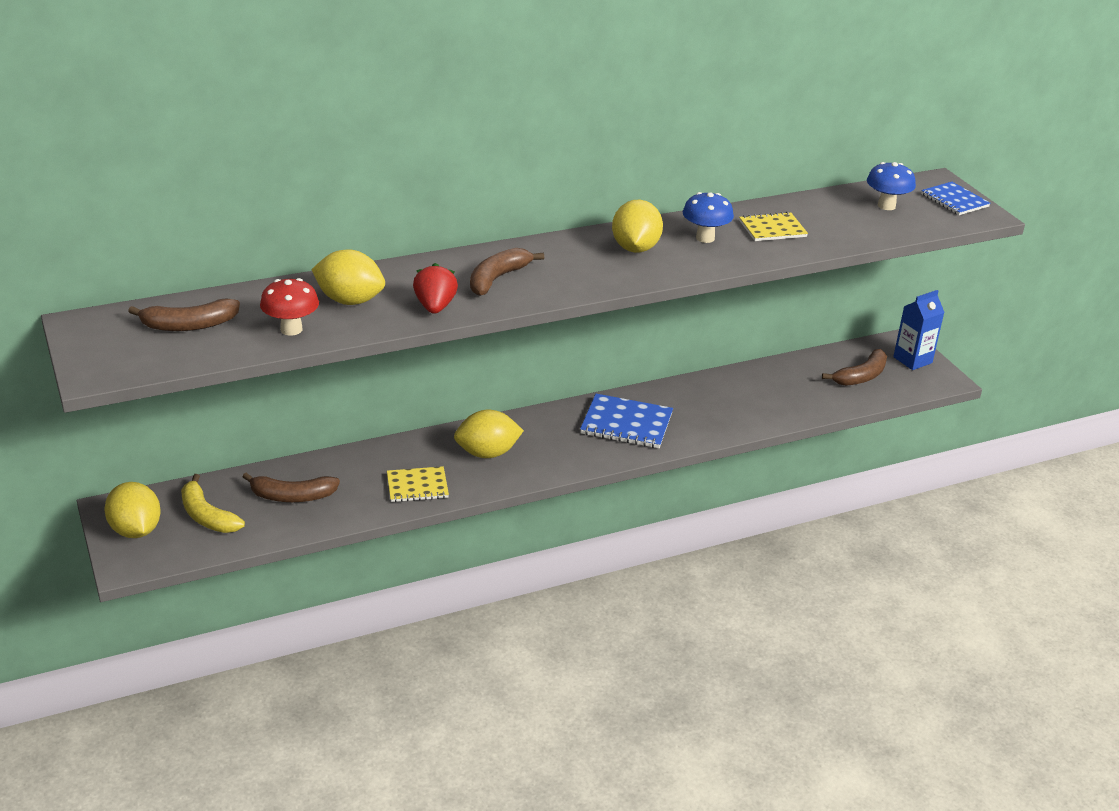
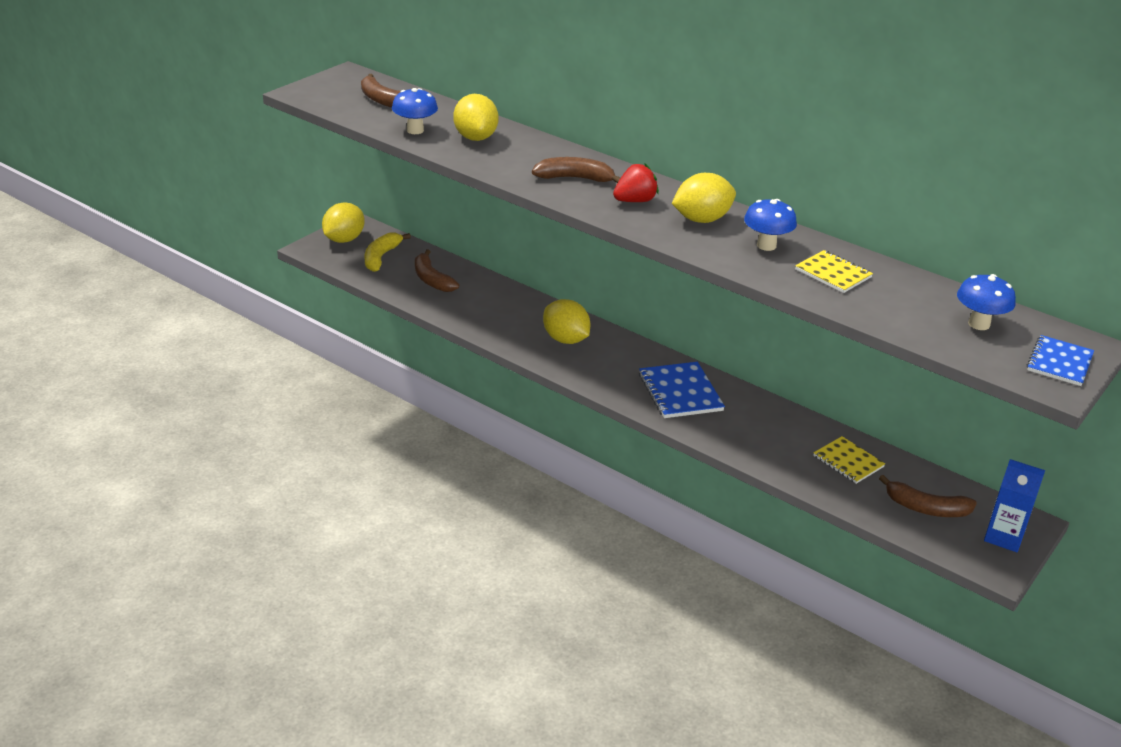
camera: 60 degrees right, 0 degrees up
(291, 329) = (415, 130): red mushroom -> blue mushroom
(417, 486) = (493, 323): yellow notebook -> yellow notebook (848, 461)
(435, 307) = (504, 167): red strawberry -> red strawberry (635, 201)

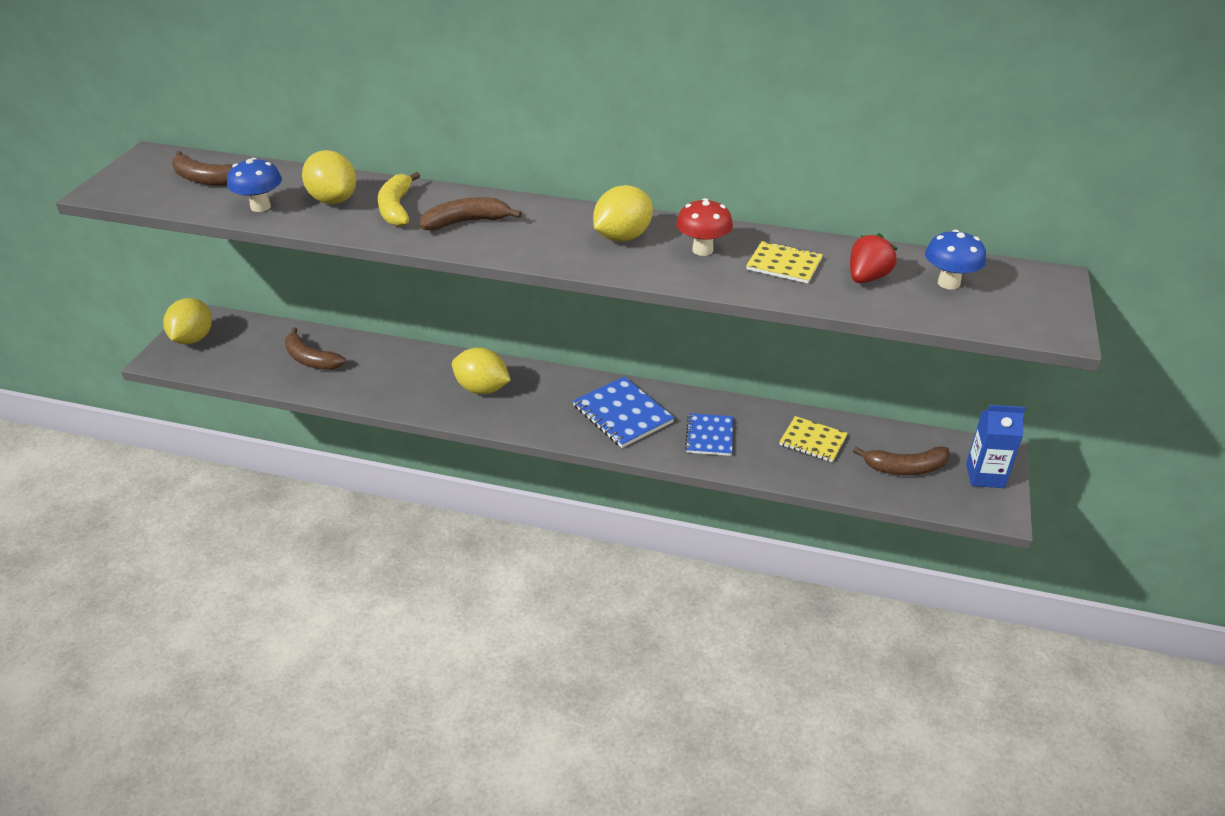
camera: 20 degrees left, 5 degrees up
(381, 257) = (244, 348): yellow banana -> yellow banana (396, 208)
(635, 201) = (543, 233): red strawberry -> red strawberry (867, 278)
(766, 245) = (702, 250): blue mushroom -> red mushroom
(1059, 362) = (1043, 304): blue notebook -> blue notebook (709, 436)

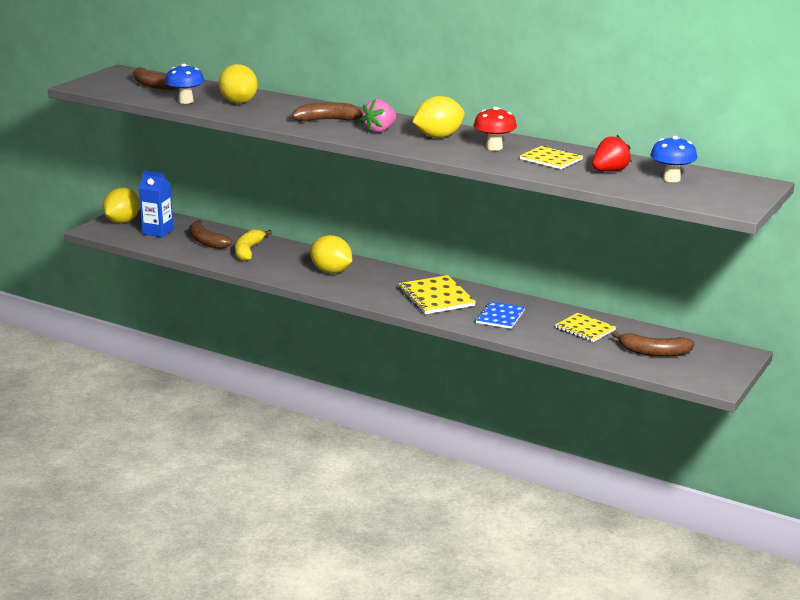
camera: 15 degrees right, 15 degrees down
(396, 208) = (281, 110): yellow banana -> yellow banana (248, 251)
(542, 234) = (380, 130): none -> pink strawberry
(622, 414) = (436, 297): blue notebook -> yellow notebook
(985, 476) = (720, 364): blue carton -> blue carton (158, 232)

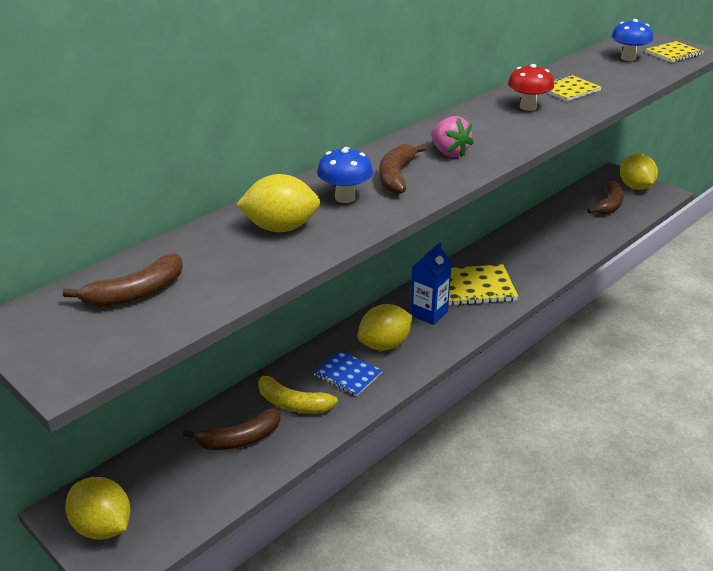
camera: 75 degrees left, 10 degrees up
(158, 232) = (173, 487): blue carton -> blue carton (429, 313)
(186, 101) = (247, 270): blue mushroom -> blue mushroom (345, 197)
(438, 137) = (483, 126): yellow lemon -> yellow lemon (635, 187)
(500, 317) = (528, 260): blue notebook -> blue notebook (347, 374)
(585, 329) = (561, 224): yellow notebook -> yellow notebook (673, 53)
(609, 171) = (605, 74): red strawberry -> none

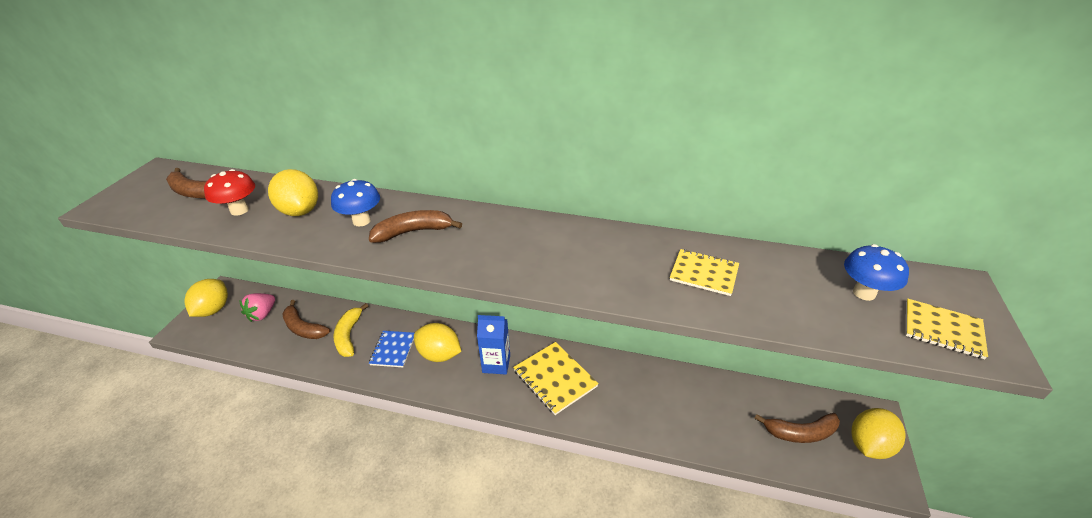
camera: 60 degrees right, 5 degrees up
(449, 152) = (480, 243): pink strawberry -> pink strawberry (262, 314)
(528, 107) = (626, 258): red mushroom -> red mushroom (239, 210)

